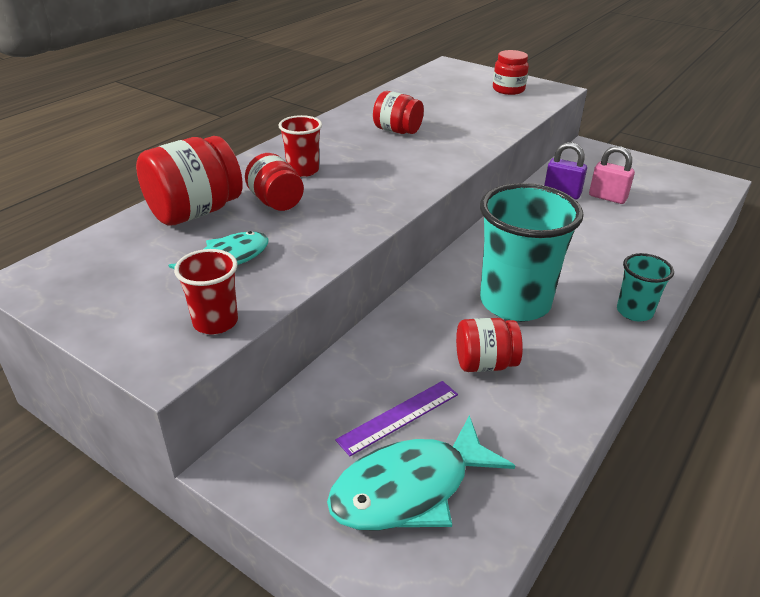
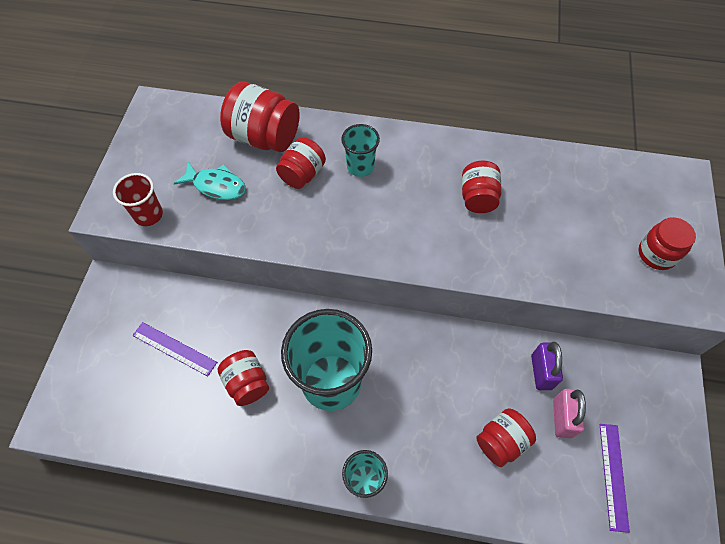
camera: 65 degrees right, 25 degrees up
(303, 170) = (360, 166): red cup -> turquoise cup
(409, 489) = (118, 378): turquoise fish -> none
(618, 229) = (501, 441): none -> red jar
(664, 193) = (613, 476): none -> purple ruler

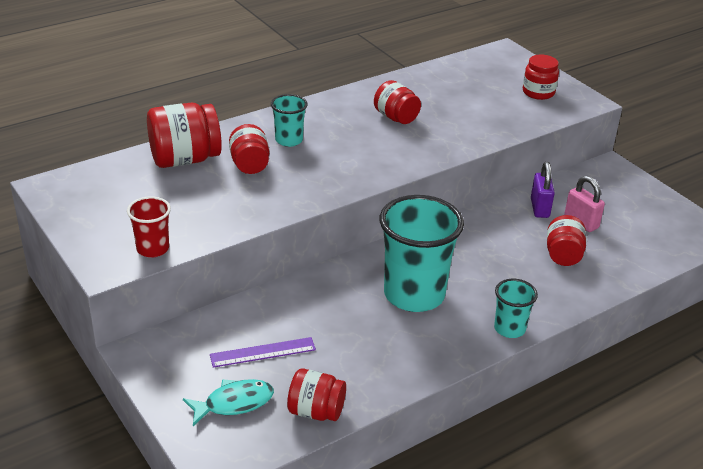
camera: 45 degrees left, 25 degrees down
(216, 186) = (187, 204): turquoise fish -> turquoise fish (234, 403)
(247, 383) = (353, 334): red jar -> red jar (316, 411)
(541, 372) = (539, 208): purple padlock -> purple padlock turned 45 degrees clockwise
(613, 476) = (643, 231): purple ruler -> none

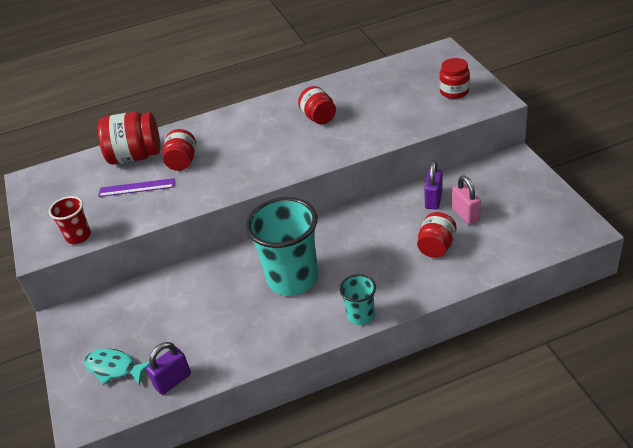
camera: 20 degrees right, 5 degrees up
(234, 403) = (114, 368): turquoise fish -> turquoise fish turned 150 degrees counterclockwise
(263, 352) = (153, 324): purple ruler -> purple ruler (136, 187)
(289, 140) = (222, 139): turquoise cup -> none
(316, 411) = (173, 381): red jar -> purple padlock

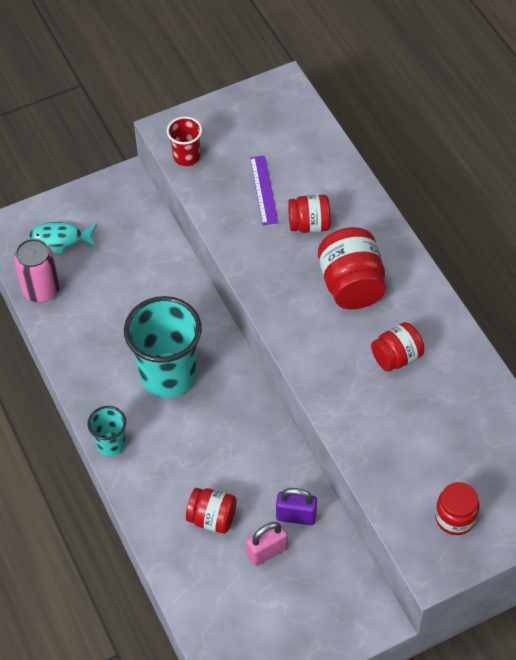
camera: 80 degrees right, 15 degrees up
(114, 368) = (60, 239): turquoise fish -> turquoise fish turned 105 degrees counterclockwise
(135, 156) = (321, 176): red jar -> red jar (351, 285)
(173, 381) = (41, 290): purple padlock -> pink can

